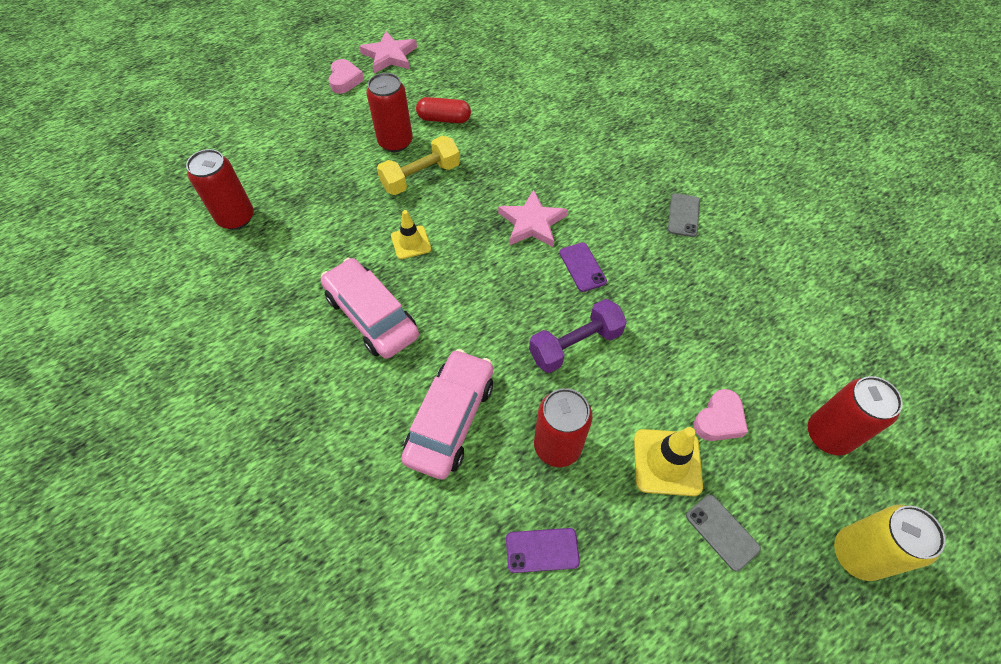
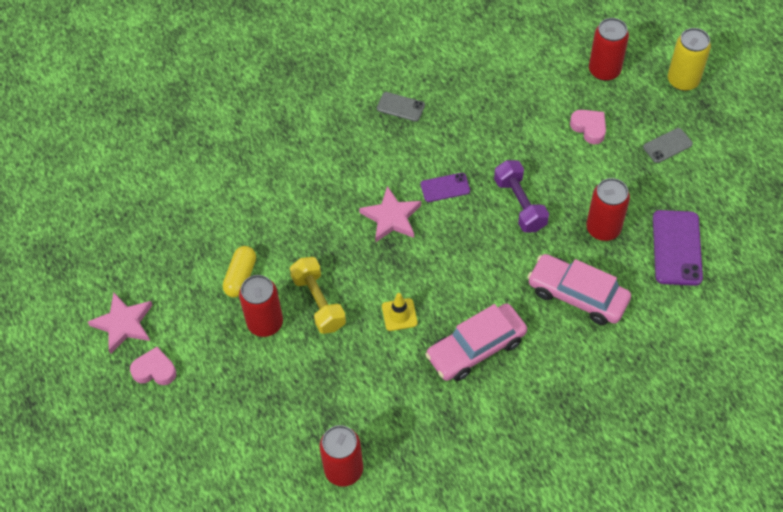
camera: 80 degrees left, 0 degrees up
(444, 119) = (240, 277): red capsule -> yellow capsule
(542, 550) = (676, 248): purple phone -> purple phone, size x1.74
(667, 462) = (619, 165): yellow traffic cone -> none

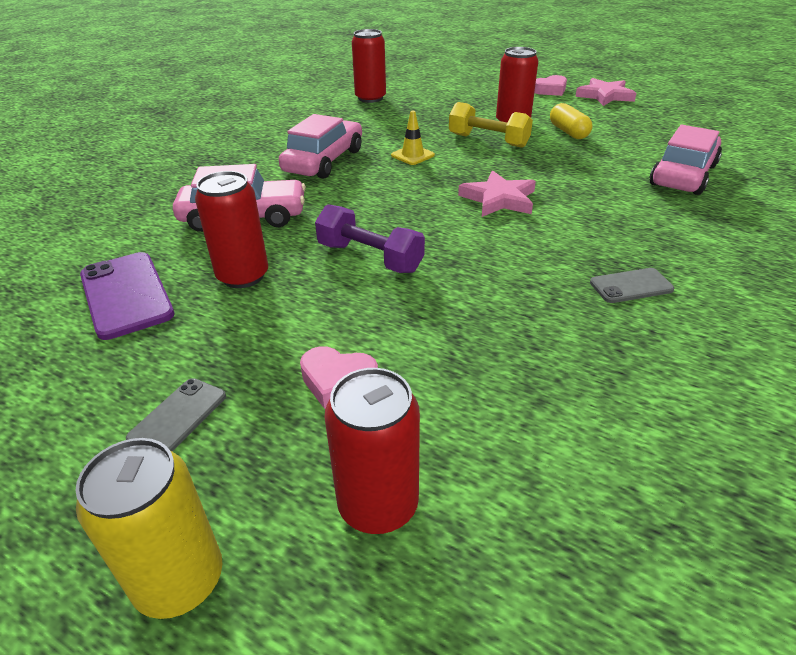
camera: 145 degrees right, 20 degrees down
(241, 172) = (683, 175): none -> pink car
(445, 188) = (473, 238): purple phone -> none

